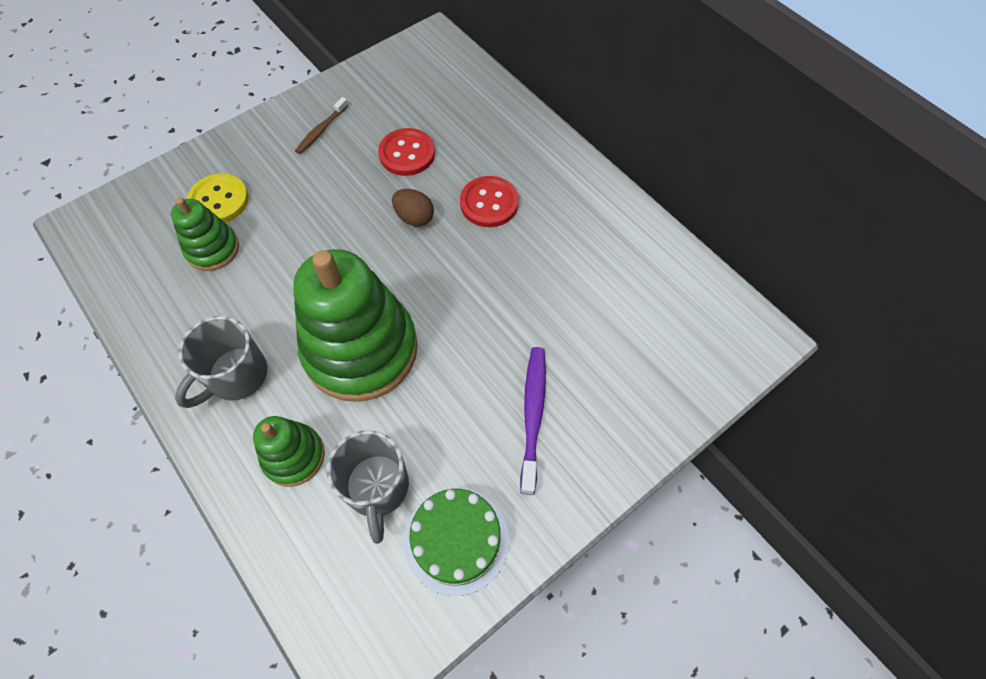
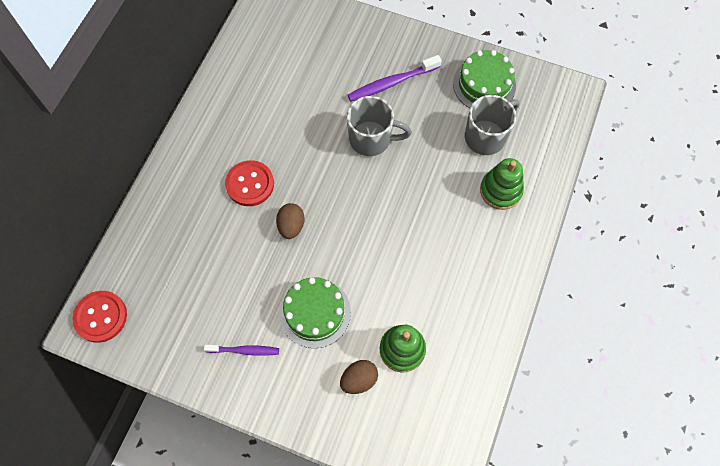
camera: 120 degrees left, 5 degrees up
(219, 200) = (359, 380): yellow button -> brown egg
(236, 376) = (479, 259): grey mug -> grey mug (371, 139)
(309, 196) = (315, 312): none -> green cake
(321, 130) = (244, 350): brown toothbrush -> purple toothbrush
(361, 349) = (412, 197): green stacking toy -> none
(407, 154) = (233, 267): red button -> red button (101, 317)

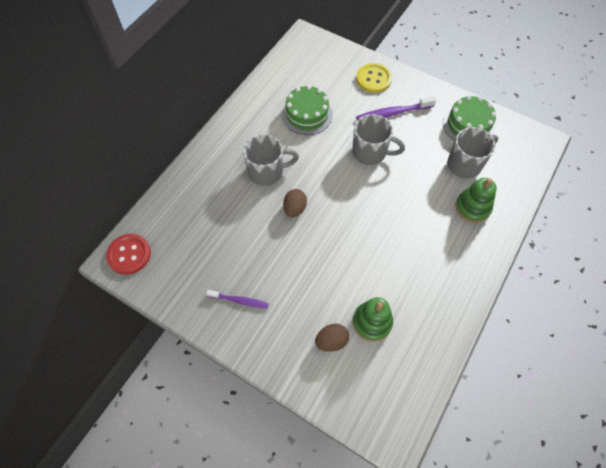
camera: 10 degrees right, 5 degrees down
(250, 184) = (267, 172): red button -> grey mug
(315, 312) = (303, 280): green cake -> green cake (307, 114)
(362, 41) = (373, 79): none -> yellow button

